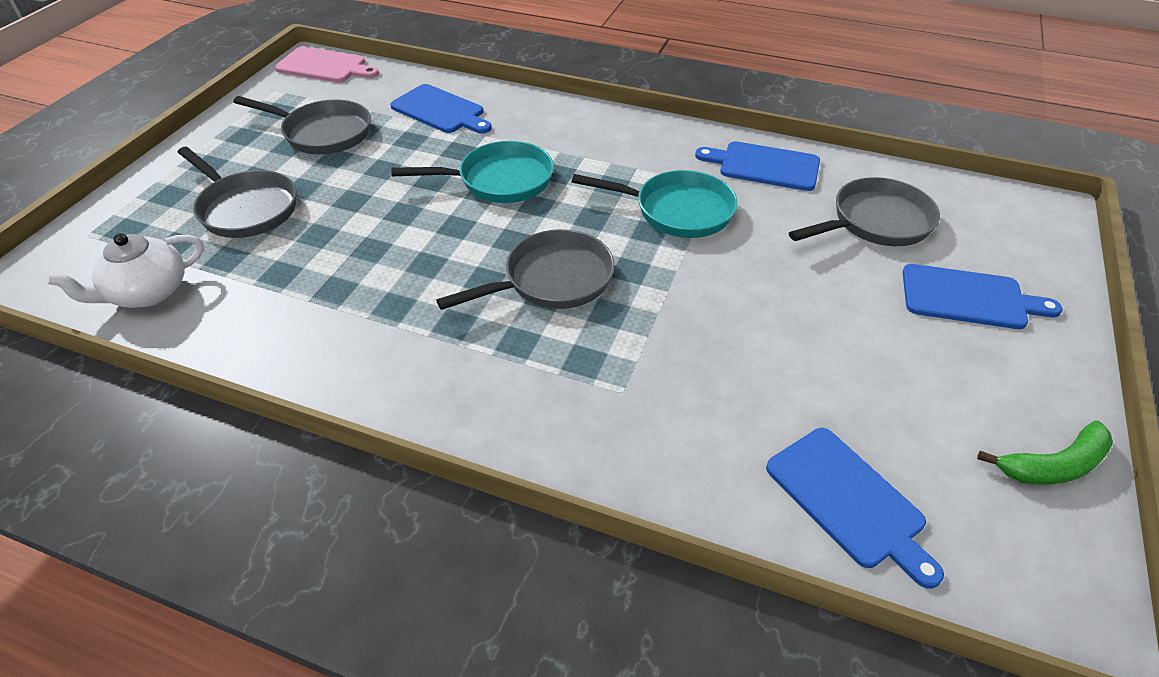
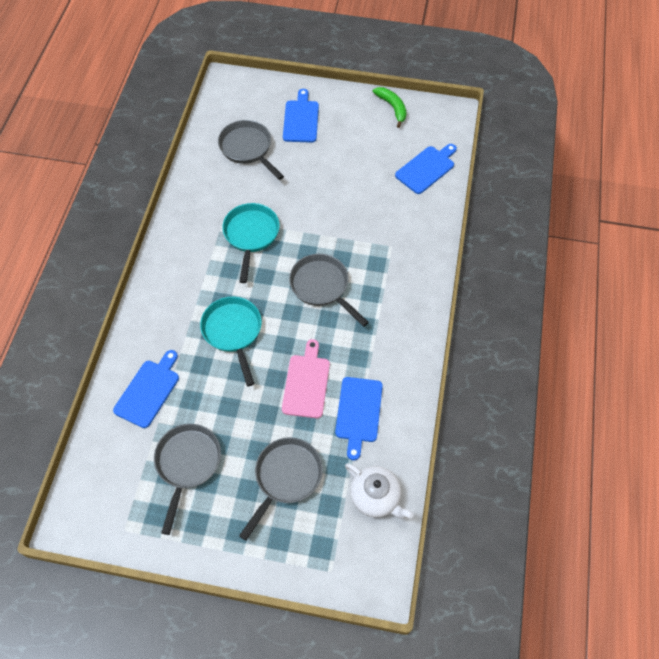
camera: 100 degrees left, 15 degrees up
(325, 66) = (79, 505): pink cutting board -> pink cutting board (306, 383)
(764, 166) = (200, 196): blue cutting board -> blue cutting board (358, 413)

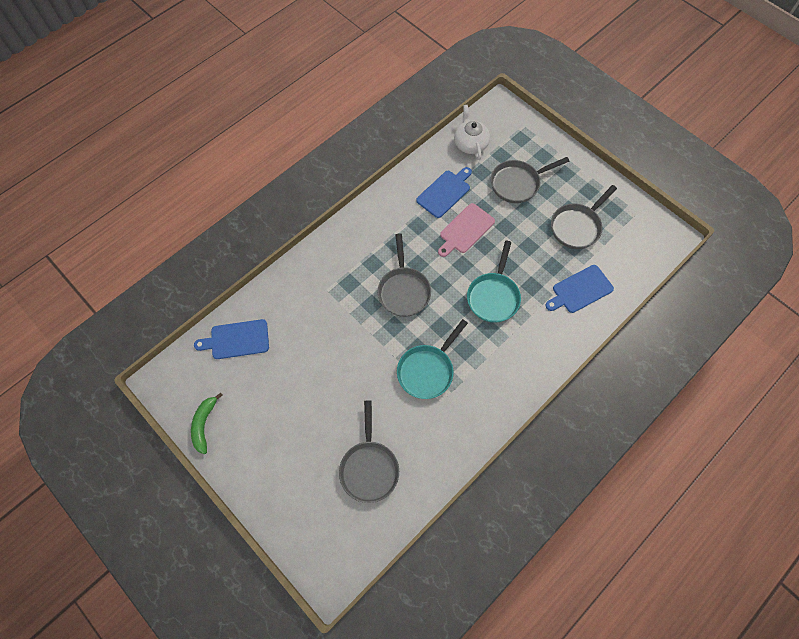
camera: 145 degrees left, 5 degrees up
(301, 119) = (296, 470): blue cutting board -> none

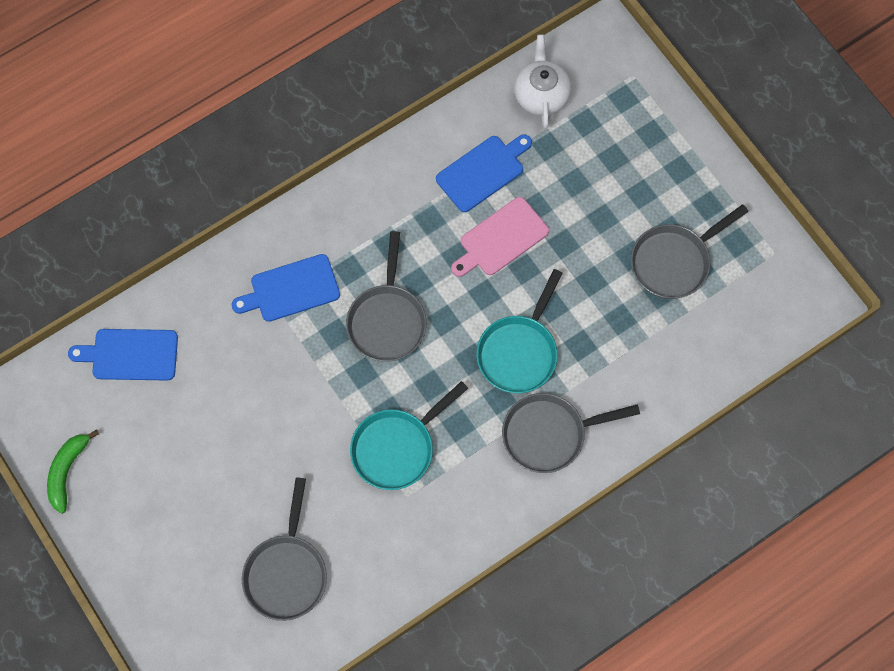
camera: 10 degrees right, 5 degrees up
(517, 183) = (600, 175): grey pan -> grey pan (549, 434)
(580, 290) = (652, 364): blue cutting board -> blue cutting board (291, 289)

